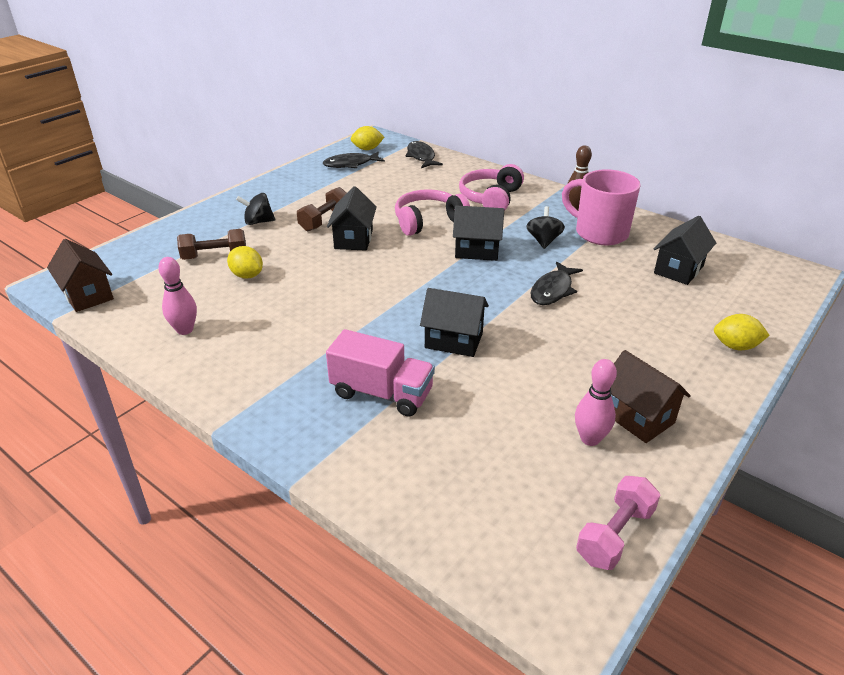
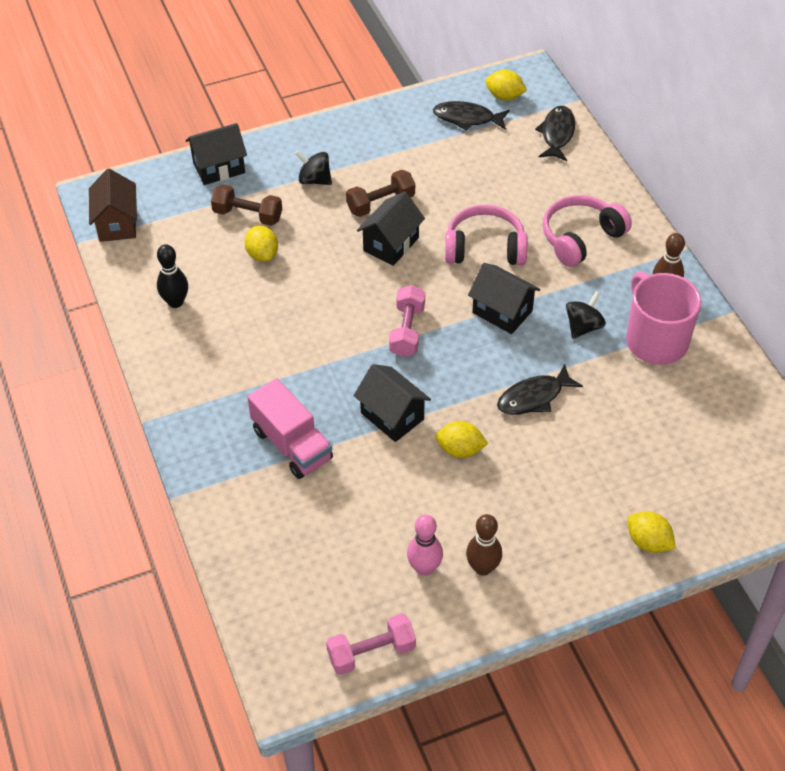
camera: 30 degrees right, 15 degrees up
(185, 330) = (175, 302): pink bowling pin -> black bowling pin
(414, 283) = (407, 330): none -> pink dumbbell
(532, 342) = (460, 450): none -> yellow lemon
(637, 417) = (482, 568): brown house -> brown bowling pin
(678, 270) = (690, 427): black house -> black house (219, 168)

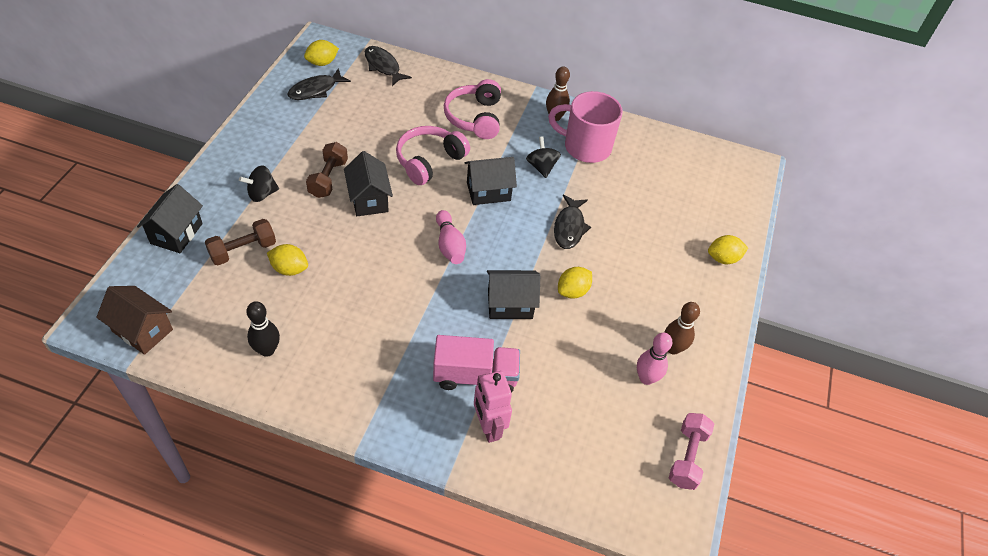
camera: 55 degrees left, 0 degrees up
(252, 488) = (488, 427): none -> pink robot
(407, 330) = (449, 245): pink dumbbell -> pink bowling pin

